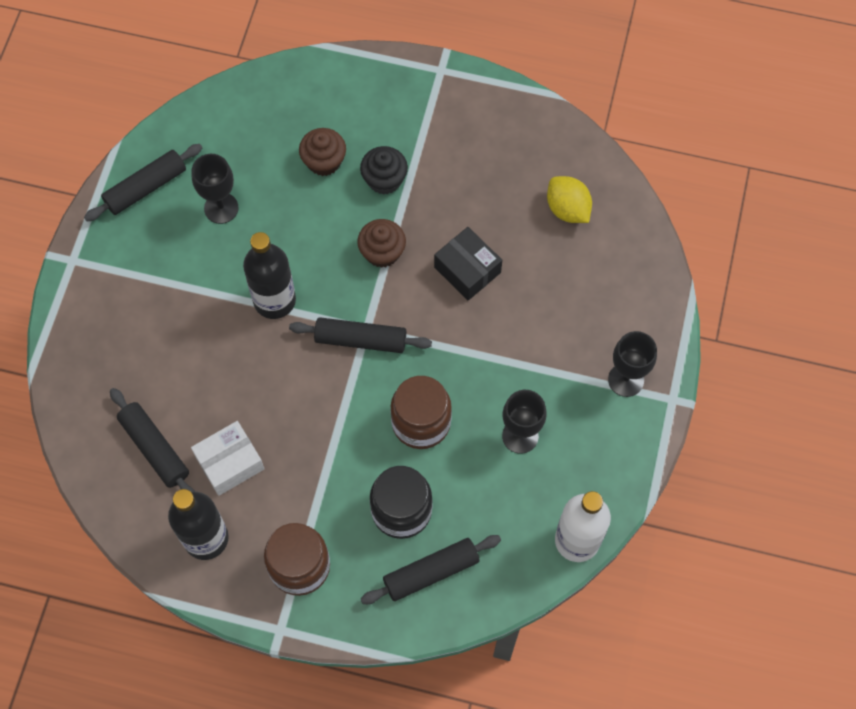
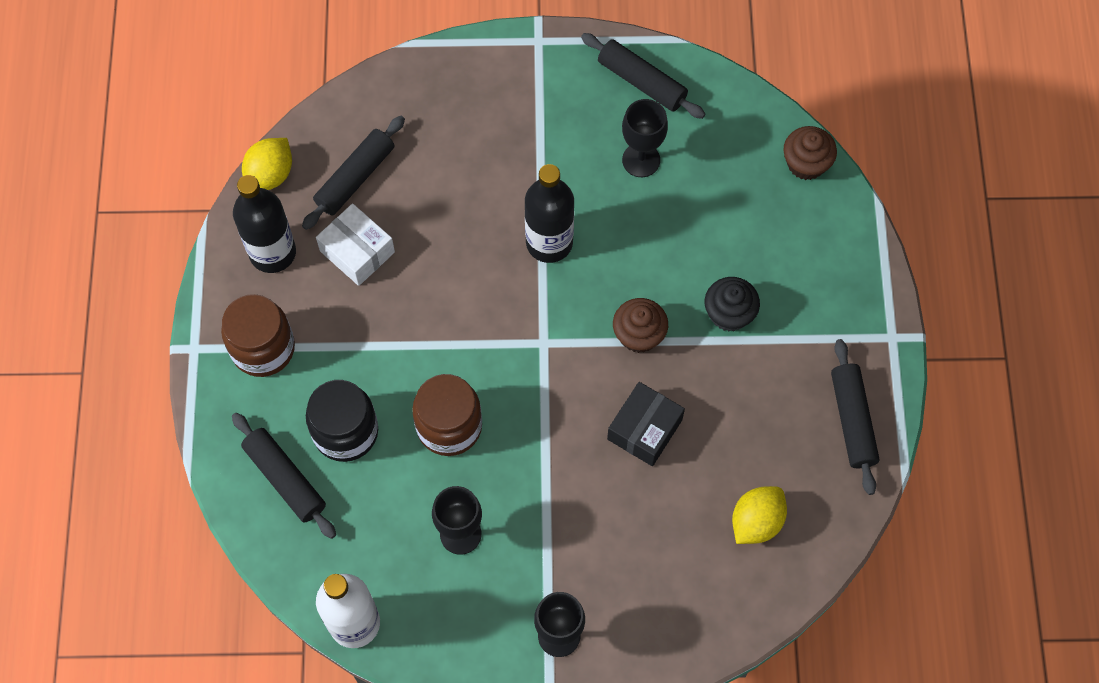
camera: 75 degrees right, 0 degrees up
(124, 524) = (270, 175): none -> yellow lemon
(324, 161) = (731, 245): brown cupcake -> brown cupcake (806, 163)
(360, 340) = (528, 340): black rolling pin -> black rolling pin (852, 420)

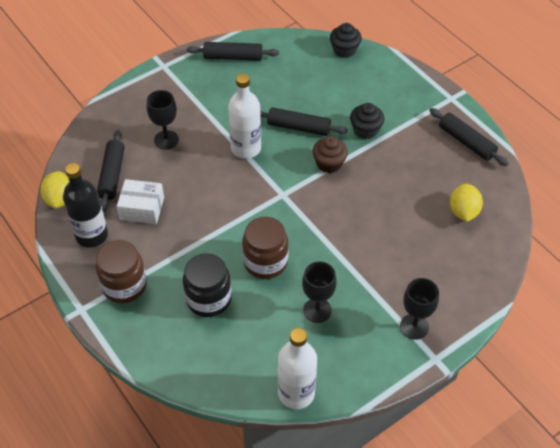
camera: 35 degrees left, 15 degrees down
(285, 479) = (192, 344): black rolling pin -> black rolling pin (298, 127)
(549, 242) = (246, 148): black bottle -> white bottle
(641, 160) = (262, 89): black goblet -> black goblet (166, 140)
(644, 429) = (370, 203): black box -> none
(806, 163) = (344, 50): brown cupcake -> black cupcake

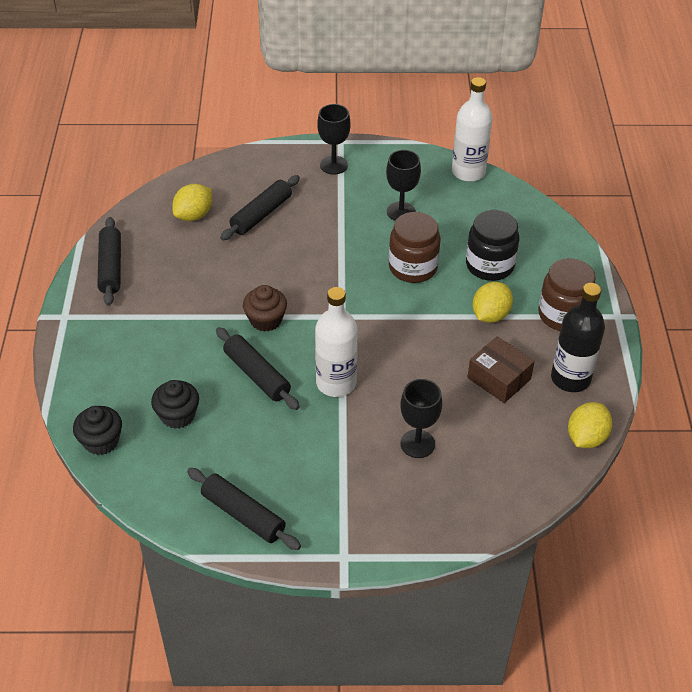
camera: 145 degrees left, 5 degrees down
(112, 175) = (509, 434): black rolling pin -> black rolling pin (261, 214)
(142, 208) = (499, 378): white box -> brown box
(179, 254) = (490, 315): none -> yellow lemon
(365, 130) = (191, 332): black cupcake -> black cupcake (177, 415)

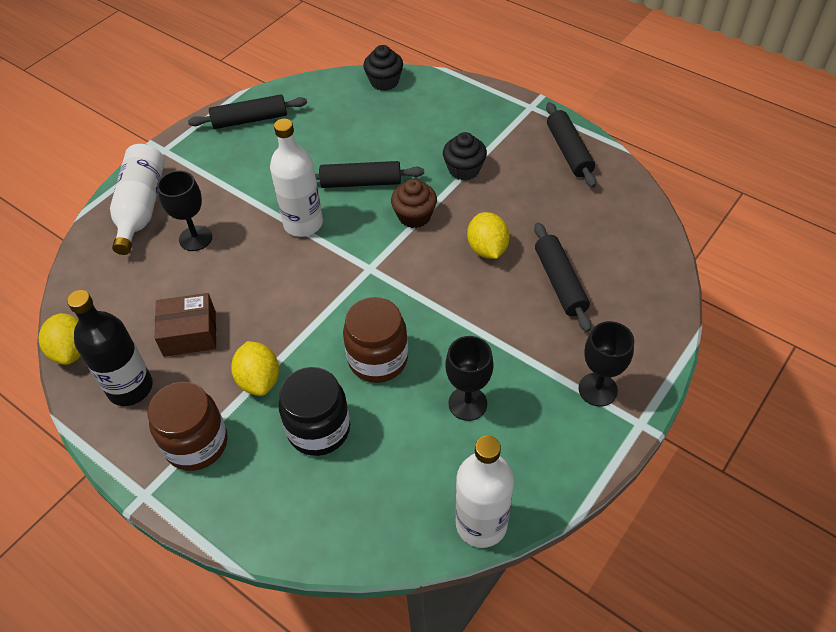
camera: 130 degrees right, 5 degrees up
(111, 267) = (568, 151): black rolling pin -> black rolling pin turned 45 degrees clockwise
(177, 415) = (367, 125): black cupcake -> black cupcake (464, 169)
(194, 215) = (599, 232): yellow lemon -> yellow lemon (487, 249)
(424, 512) = (141, 207): none -> white bottle

